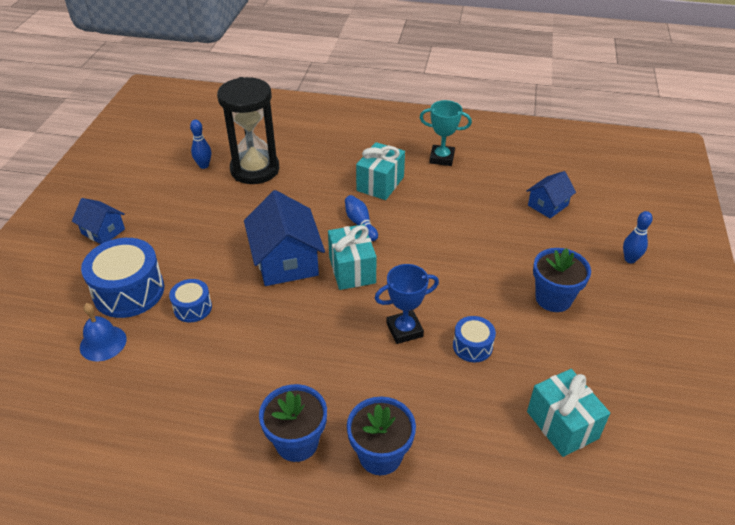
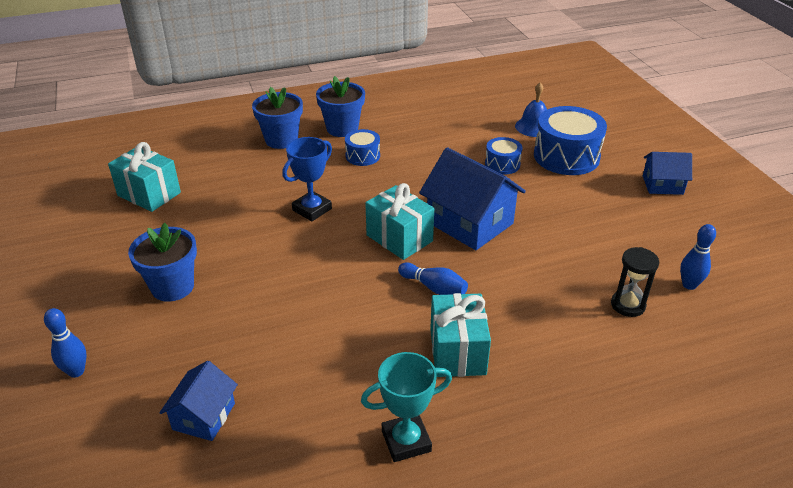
camera: 150 degrees right, 5 degrees down
(255, 169) = (628, 305): black hourglass -> black hourglass, size x0.48
(472, 346) = (243, 218): blue drum -> blue drum (362, 156)

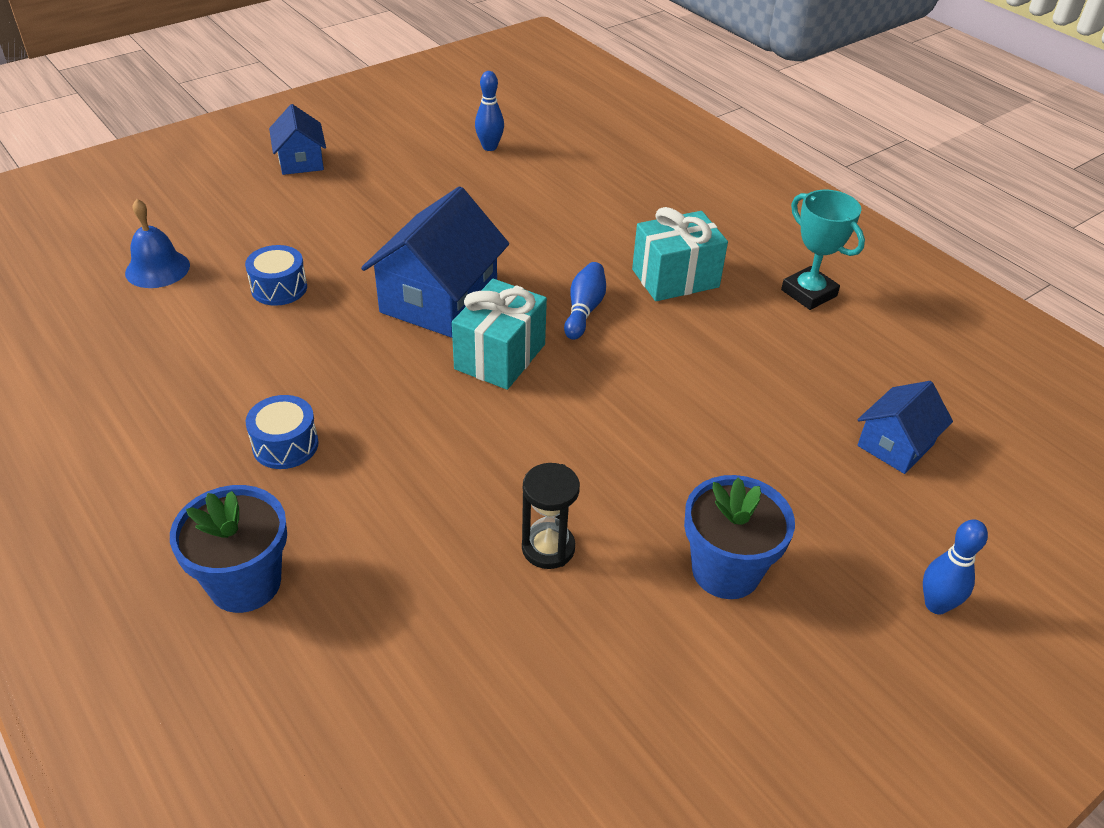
camera: 110 degrees left, 5 degrees up
(149, 194) = (506, 736): turquoise gift -> none
(204, 416) = (895, 445): blue house -> blue house turned 45 degrees counterclockwise
(312, 209) = (467, 466): blue trophy -> none
(342, 128) = (186, 498): blue flower pot -> none
(566, 156) = (245, 234): blue drum -> none
(628, 305) = (540, 180): black hourglass -> black hourglass (548, 548)

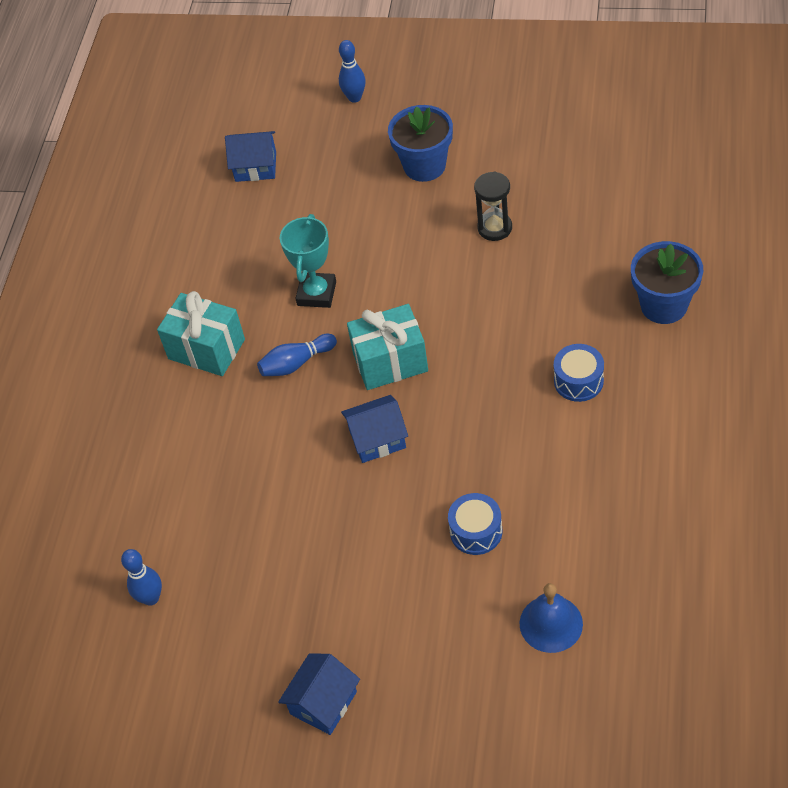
camera: 125 degrees left, 10 degrees up
(439, 300) = (377, 439): blue house -> blue house, size x0.56
(809, 293) = (146, 281): turquoise trophy -> turquoise trophy (316, 293)

